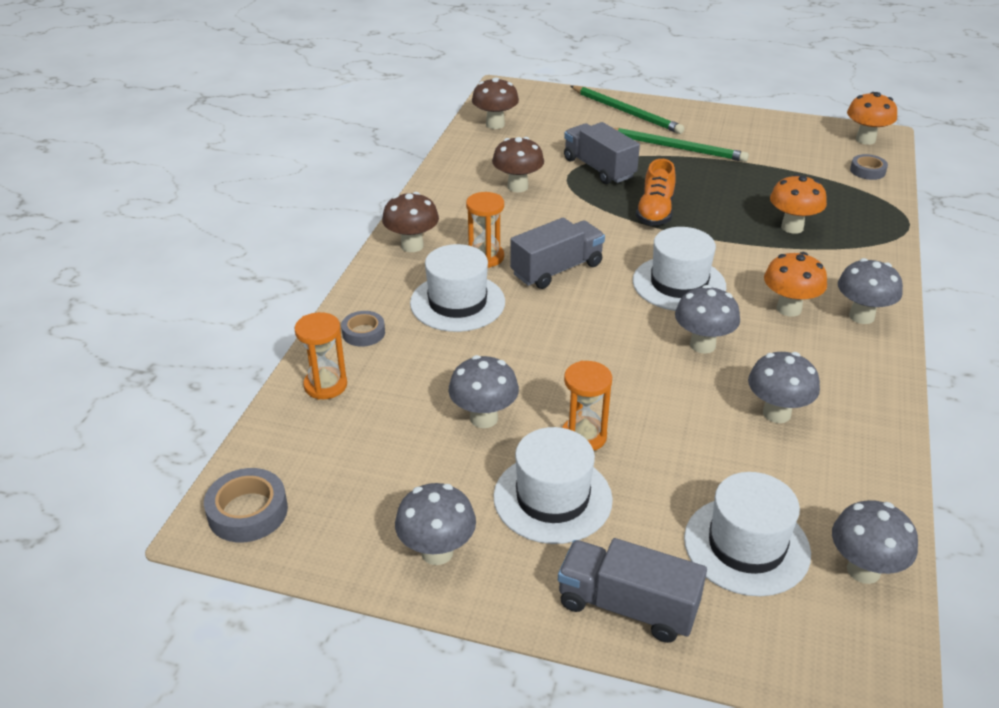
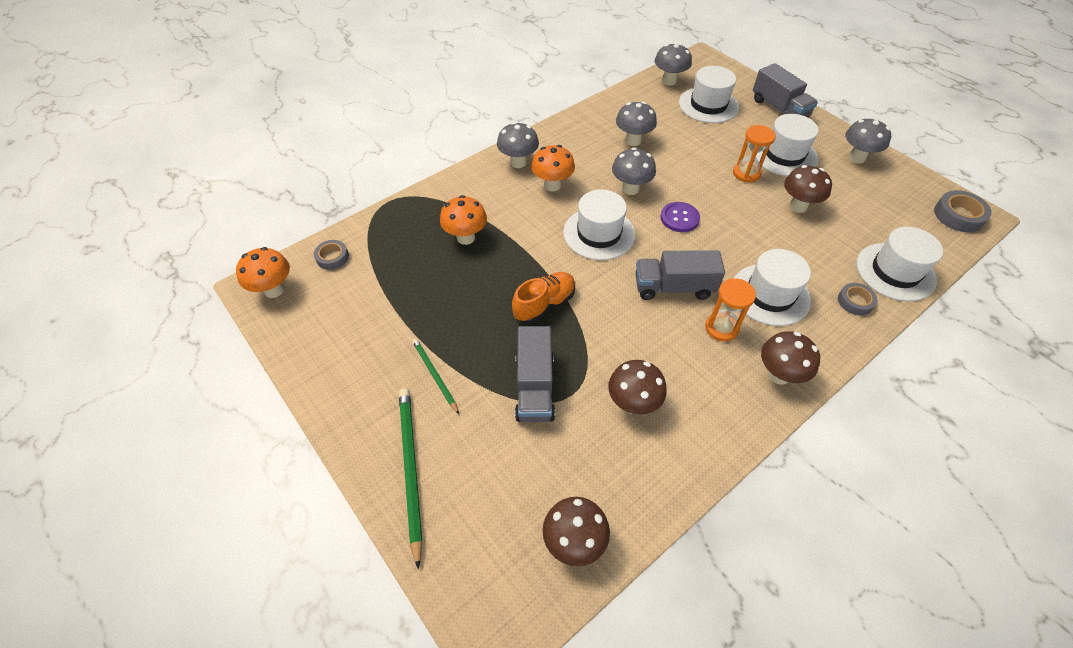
camera: 145 degrees left, 15 degrees up
(325, 385) = (895, 272): orange hourglass -> white hat
(484, 418) = (798, 206): grey mushroom -> brown mushroom
(613, 337) = (679, 218): none -> purple button
(676, 148) = (434, 375): green pencil -> green pencil, size x0.59

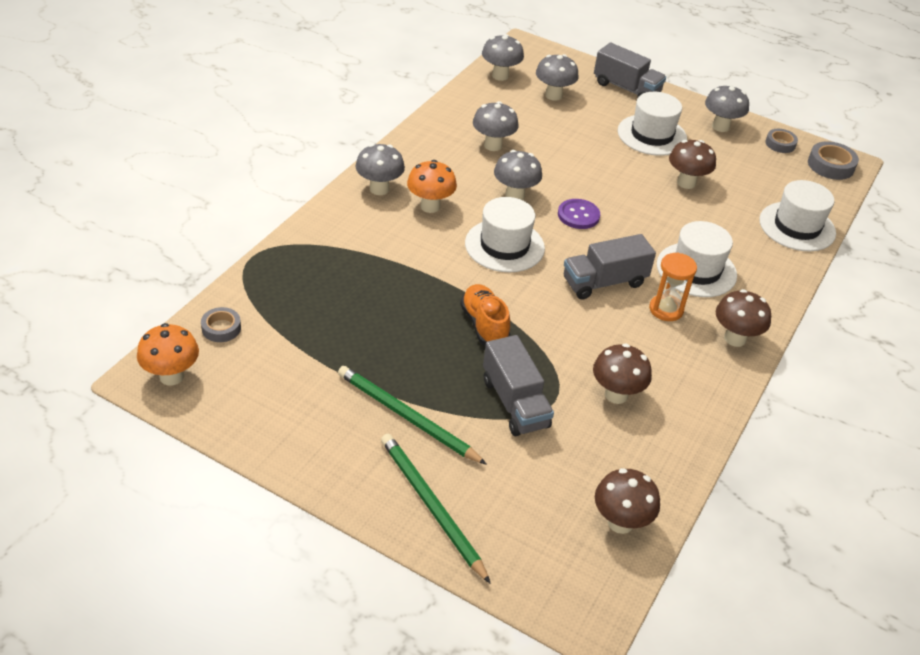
camera: 25 degrees left, 10 degrees down
(434, 375) = (407, 417): green pencil -> green pencil, size x1.68
(466, 237) = (364, 277): orange mushroom -> none
(544, 304) = (484, 325): orange shoe -> orange shoe turned 45 degrees counterclockwise
(708, 105) = (553, 95): white hat -> grey mushroom
(746, 173) = (623, 159): orange hourglass -> none
(855, 301) = (773, 260): grey tape -> grey tape (780, 144)

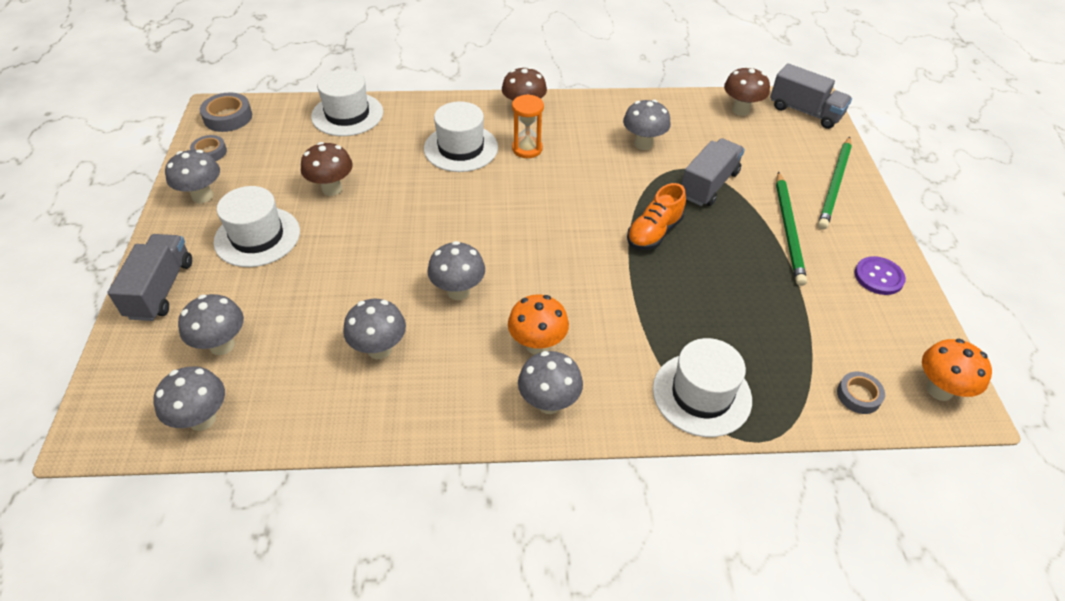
camera: 120 degrees left, 5 degrees up
(504, 246) = (543, 264): white hat -> white hat (701, 394)
(578, 215) = (449, 236): purple button -> purple button (878, 277)
(604, 282) = (529, 189): grey truck -> grey truck (805, 112)
(616, 395) = (643, 144): brown mushroom -> grey mushroom

